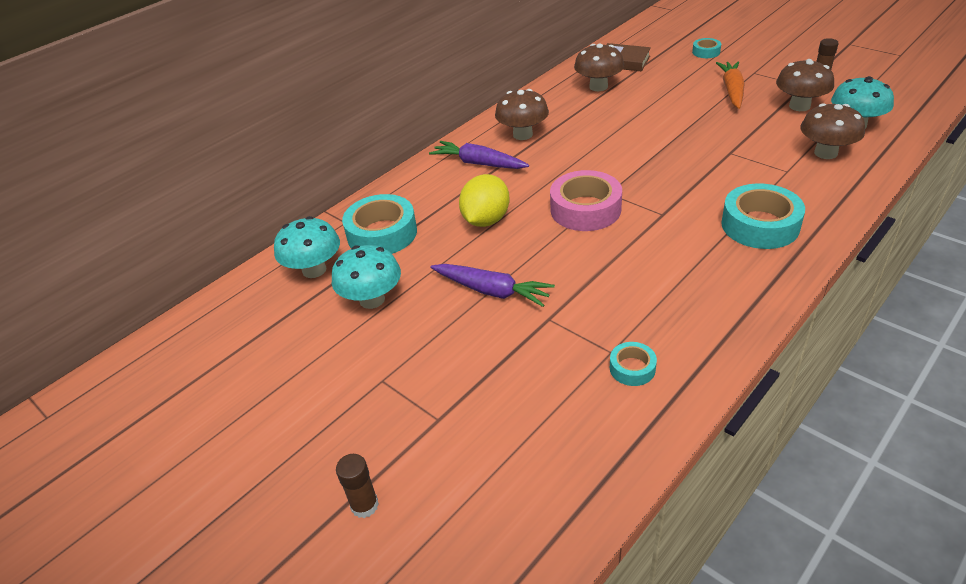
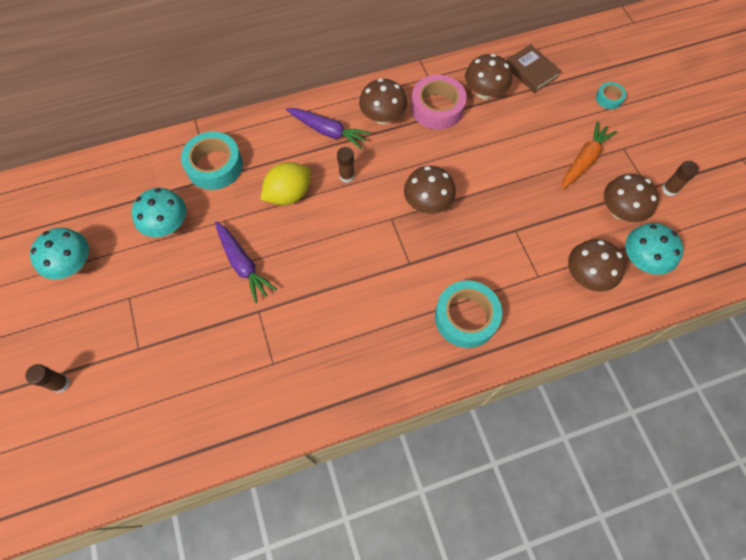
camera: 25 degrees right, 25 degrees up
(314, 270) = (152, 175): turquoise mushroom -> turquoise mushroom (73, 264)
(479, 163) = (328, 131): purple carrot -> purple carrot turned 150 degrees clockwise
(531, 184) = (347, 176): none -> brown glue stick
(585, 209) = (362, 225): pink tape -> pink tape (437, 108)
(630, 169) = (427, 203): none -> brown mushroom
(632, 368) = (274, 385): turquoise tape -> none

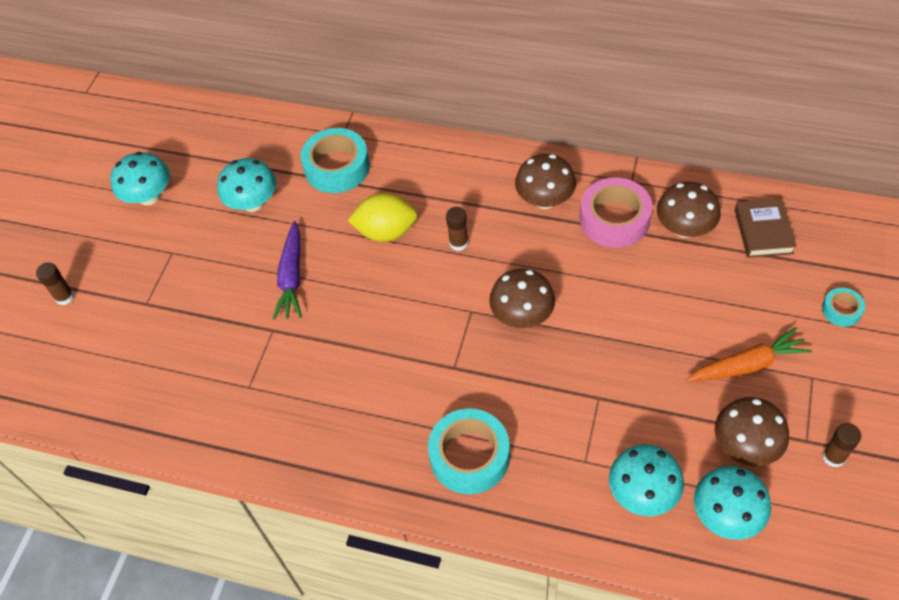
camera: 40 degrees right, 10 degrees down
(328, 131) = (474, 187): purple carrot -> none
(586, 276) = (642, 493): brown mushroom -> turquoise mushroom

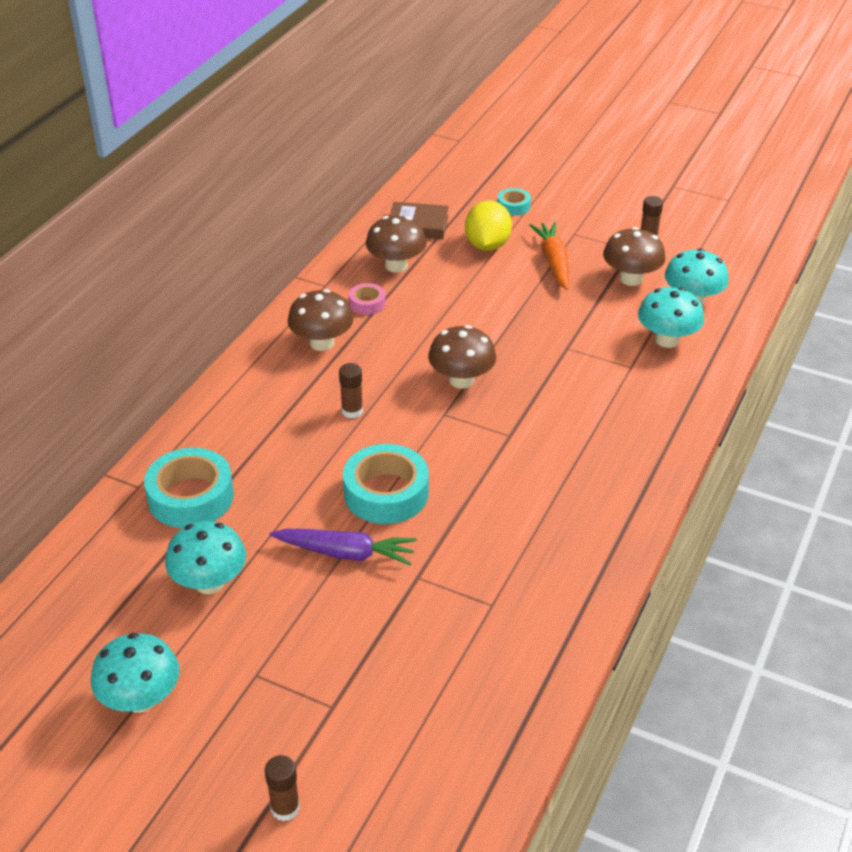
camera: 85 degrees left, 15 degrees down
(386, 232) = (312, 465): yellow lemon -> yellow lemon (487, 245)
(469, 456) = (613, 438): turquoise tape -> turquoise tape (386, 493)
(614, 219) = (367, 303): pink tape -> pink tape, size x0.51

